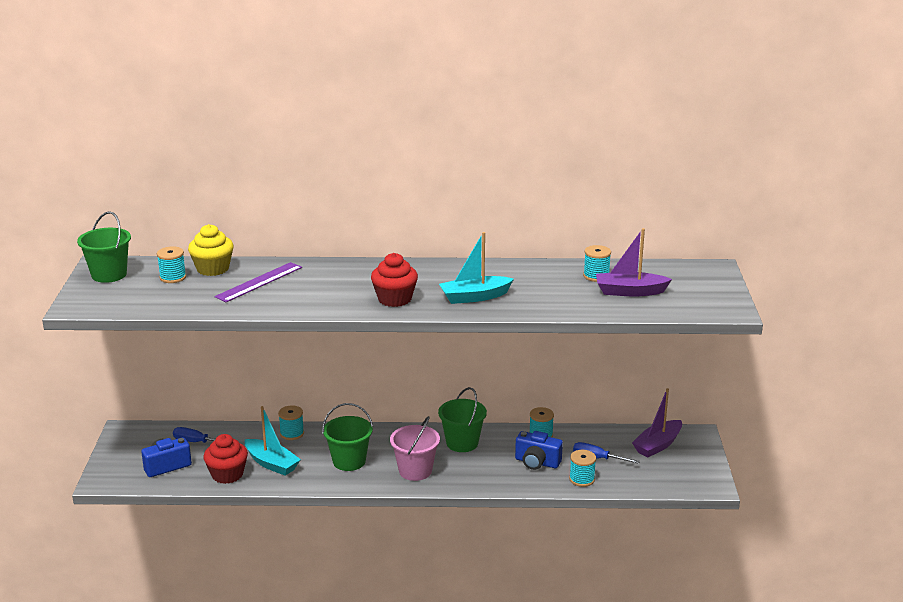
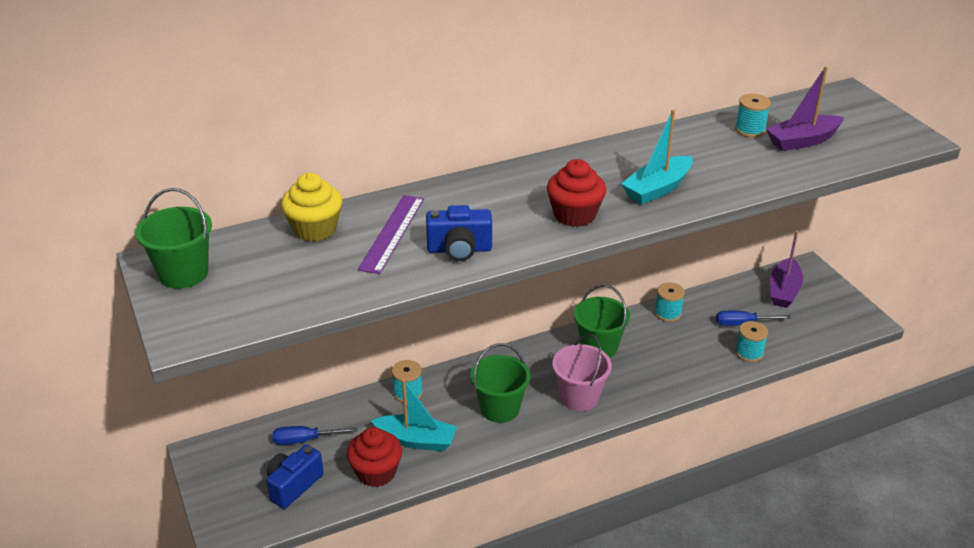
camera: 25 degrees left, 10 degrees up
(173, 277) = (275, 255): turquoise spool -> none
(537, 462) = (691, 347): blue camera -> blue camera (459, 249)

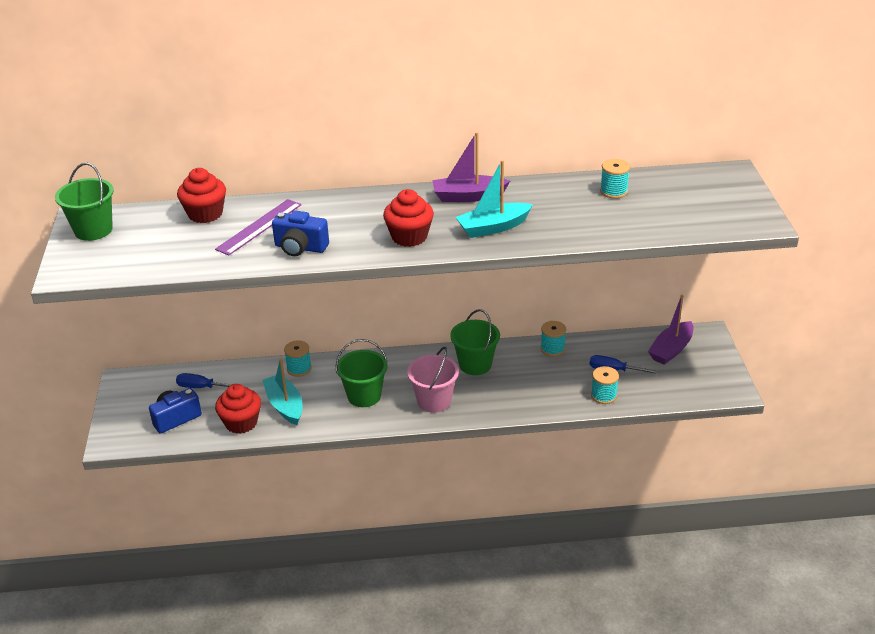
camera: 20 degrees right, 0 degrees up
(315, 229) = (205, 214): yellow cupcake -> red cupcake
(416, 440) = (285, 406): turquoise boat -> turquoise boat turned 150 degrees counterclockwise
(802, 141) = (653, 208): purple boat -> purple boat (468, 196)

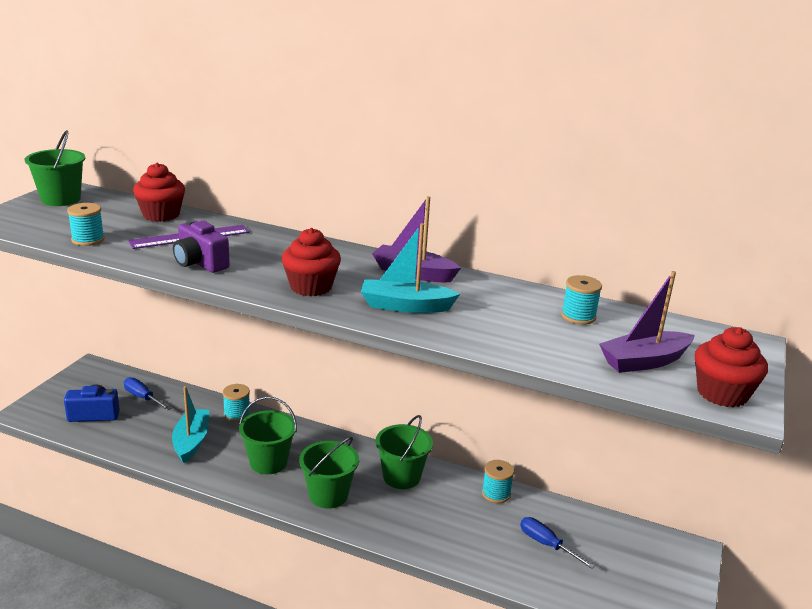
camera: 25 degrees right, 10 degrees down
(241, 423) = (140, 440): red cupcake -> red cupcake (722, 393)
(300, 248) = (200, 263): blue camera -> purple camera
(434, 401) = (328, 495): pink bucket -> green bucket
(603, 395) = (512, 567): turquoise spool -> turquoise spool (88, 240)
(671, 350) = (632, 549): purple boat -> purple boat (644, 361)

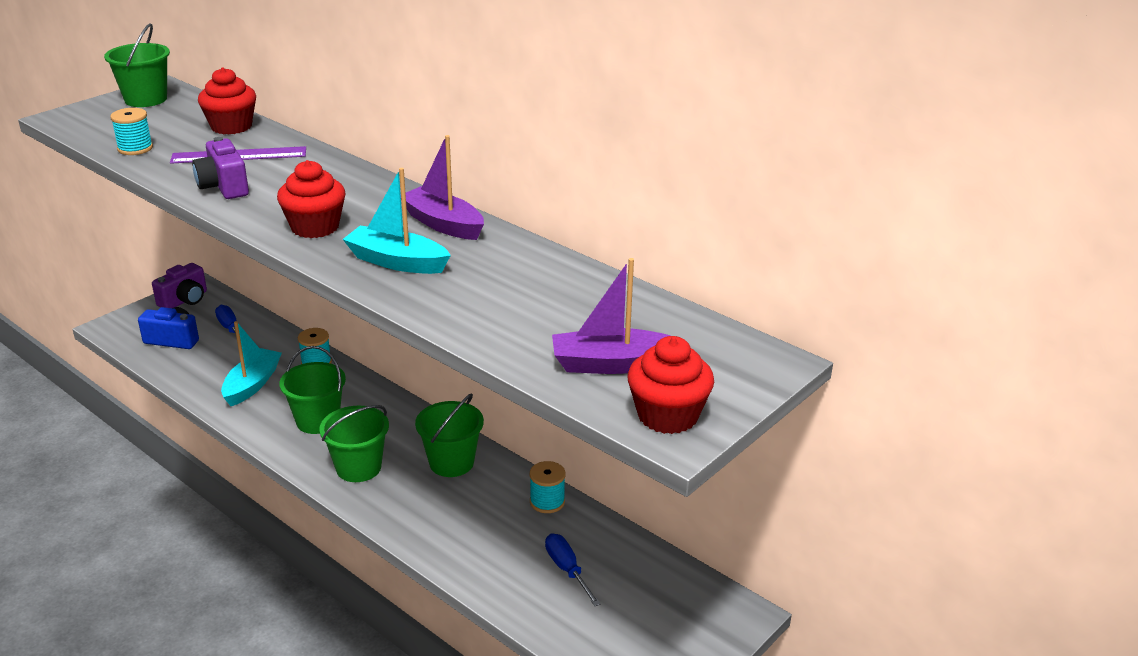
camera: 20 degrees right, 5 degrees up
(84, 379) = (184, 300): none -> purple camera
(578, 316) = (587, 300): turquoise spool -> none

